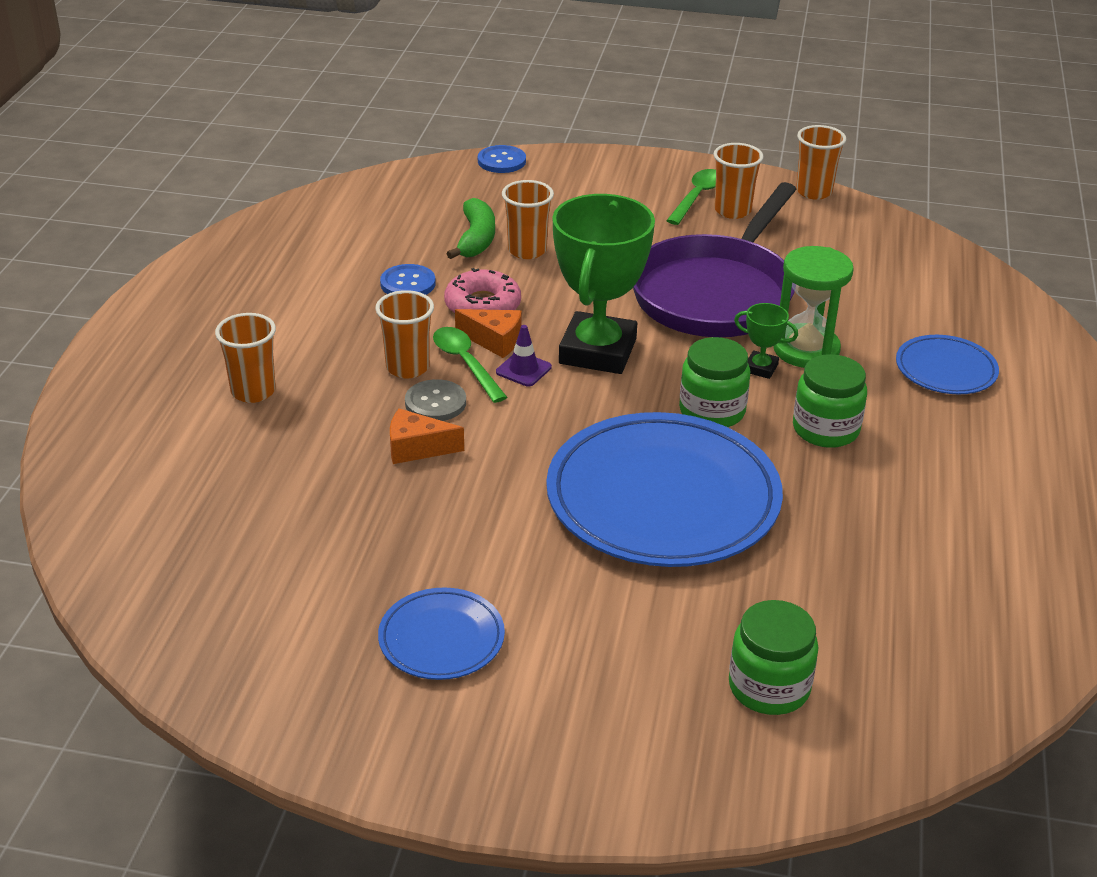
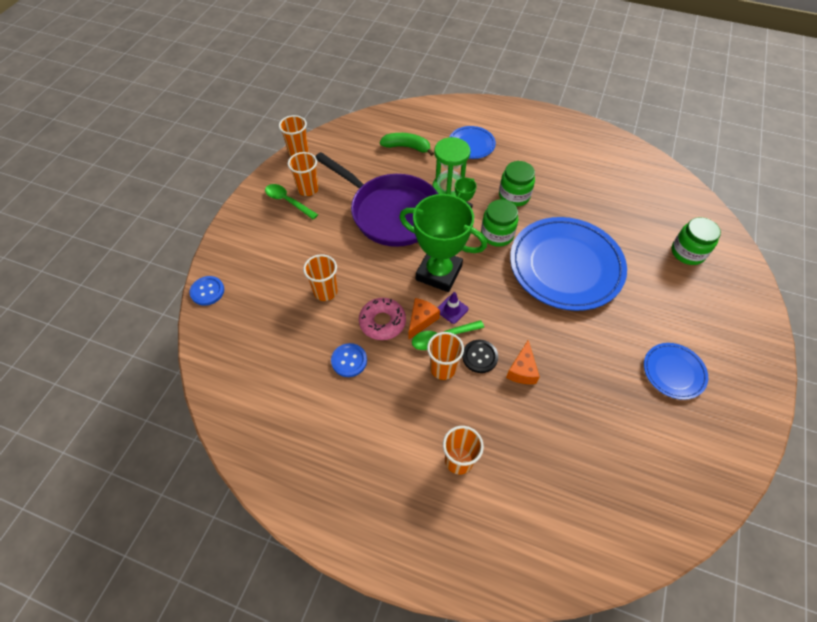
camera: 80 degrees left, 20 degrees up
(435, 403) = (480, 357): grey button -> black button
(476, 239) = (304, 317): green banana -> green banana (407, 147)

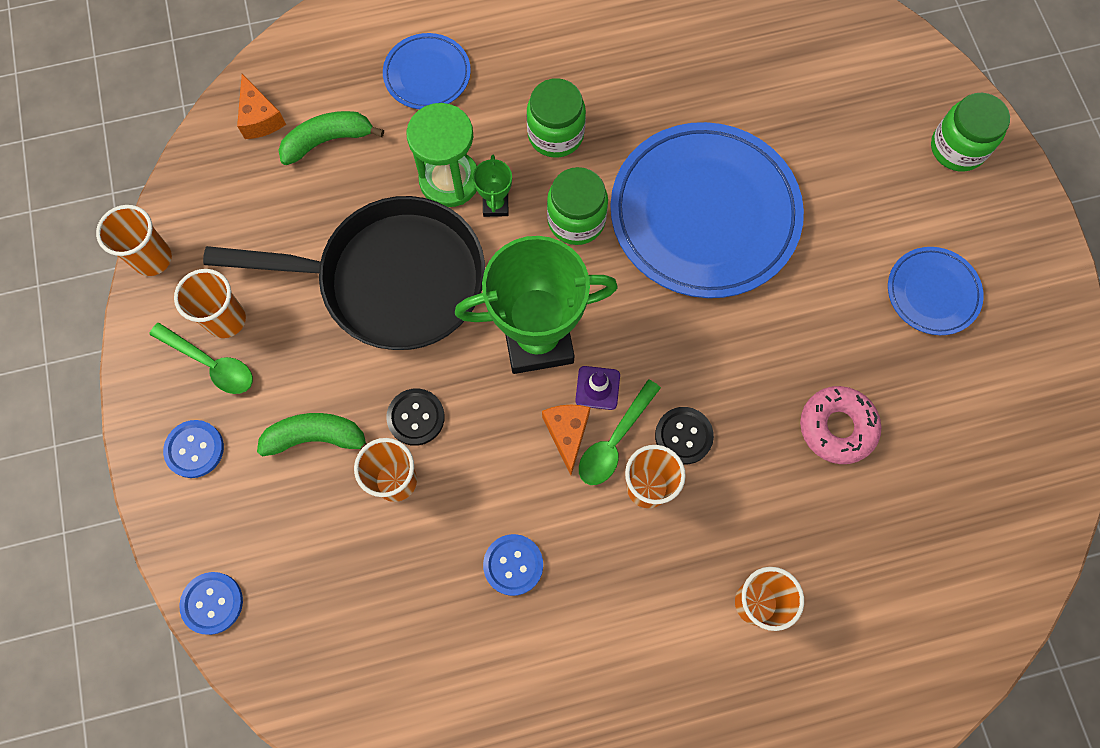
camera: 35 degrees left, 15 degrees up
(253, 229) = (194, 449): none -> blue button
(287, 201) = (211, 363): green spoon -> green spoon turned 150 degrees counterclockwise
(306, 254) = (316, 437): none -> green banana
(356, 271) = (416, 417): none -> black button
(382, 322) = (515, 473): pink donut -> pink donut (837, 427)
(391, 212) = (392, 280): purple pan -> black pan
(522, 370) = (750, 418): orange cheese -> orange cheese (260, 118)
(687, 252) = (847, 88): green jar -> green jar (957, 148)

